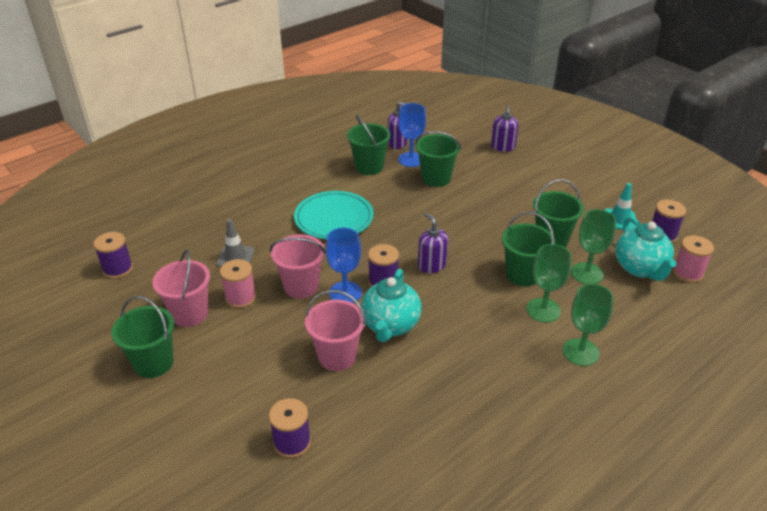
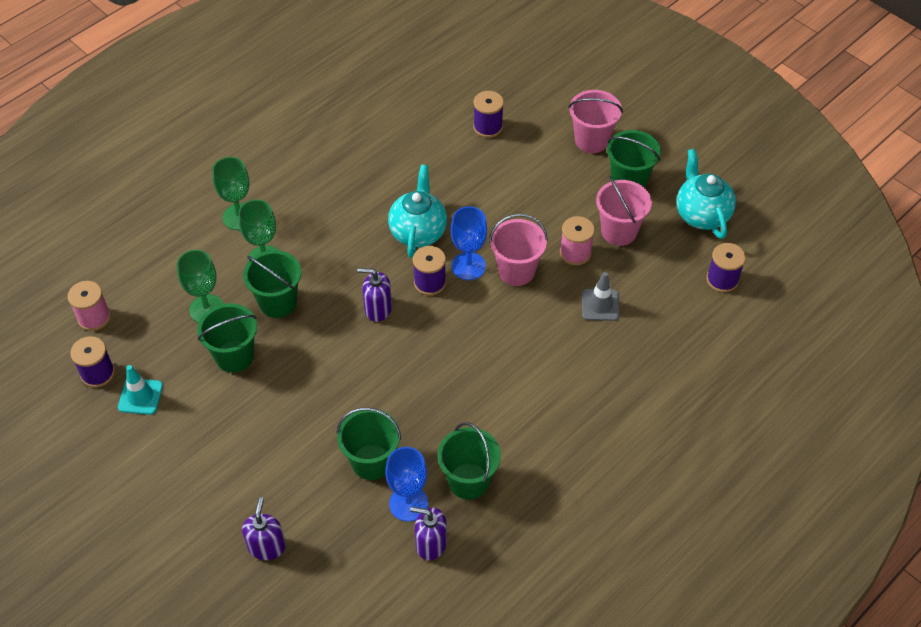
camera: 175 degrees right, 15 degrees up
(334, 218) = (500, 373): turquoise plate -> none
(337, 356) = (465, 198): pink bucket -> pink bucket (591, 140)
(431, 265) = (378, 309): purple soap dispenser -> purple soap dispenser turned 135 degrees clockwise
(640, 268) = (145, 320): turquoise teapot -> turquoise teapot (701, 215)

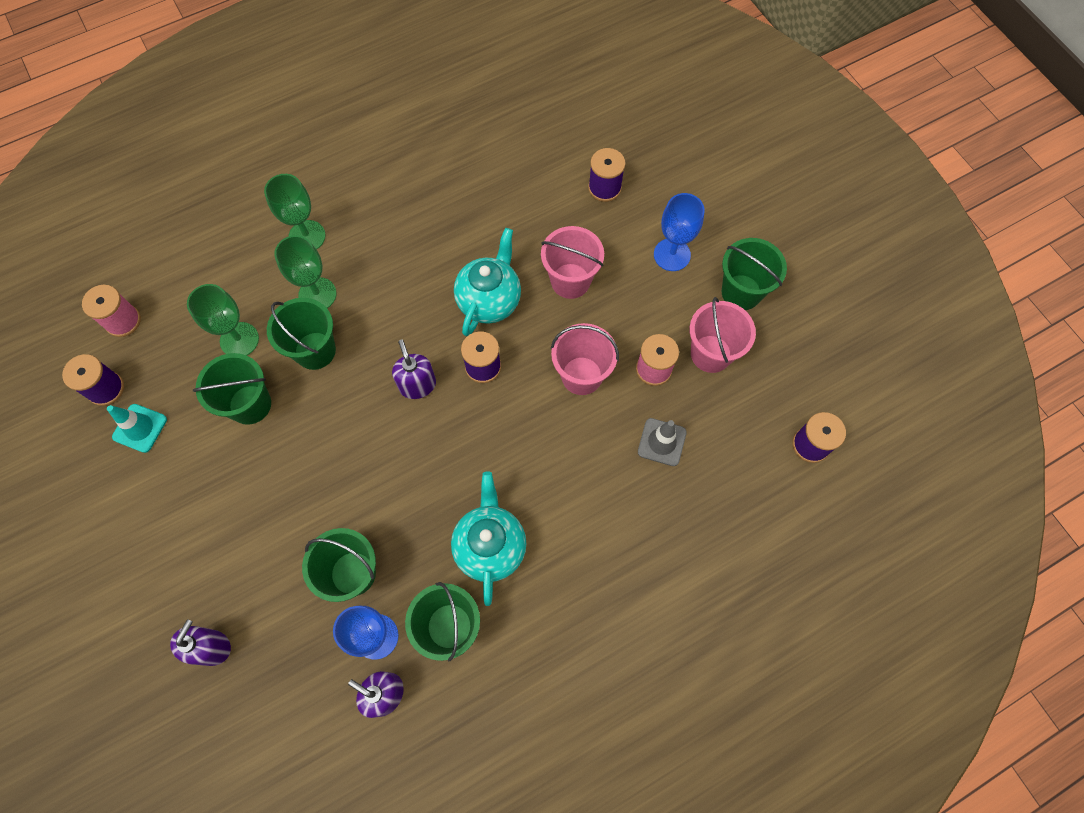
camera: 15 degrees right, 15 degrees up
(378, 309) = (417, 385): purple soap dispenser -> purple soap dispenser turned 45 degrees clockwise
(468, 266) = (531, 356): blue goblet -> blue goblet (672, 255)
(591, 140) = (715, 231): pink bucket -> pink bucket (570, 281)
(701, 215) = (811, 355): turquoise teapot -> turquoise teapot (490, 546)

